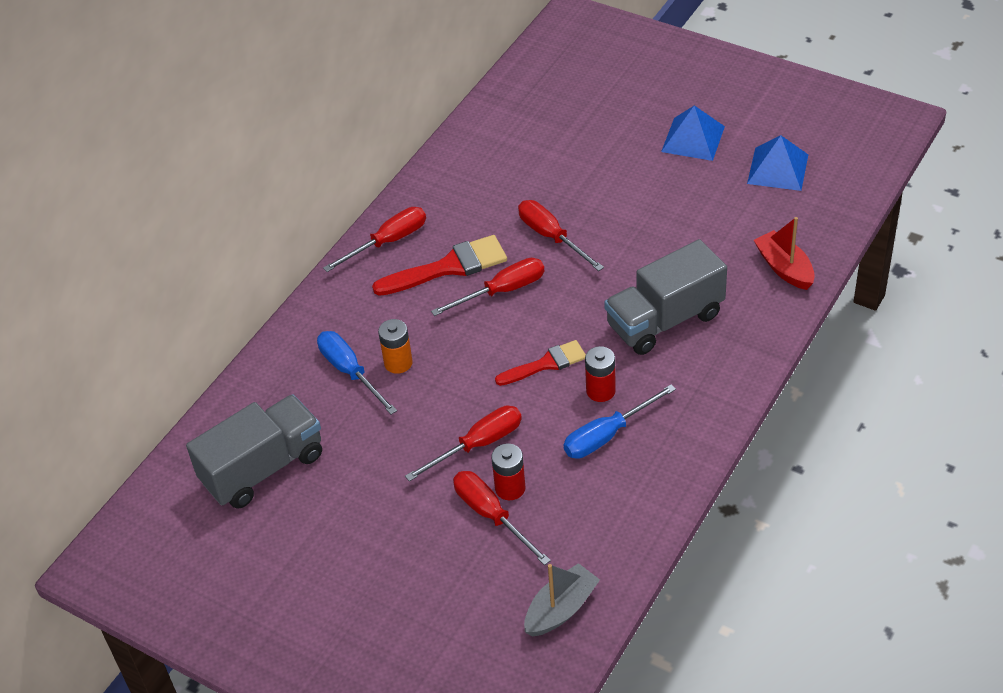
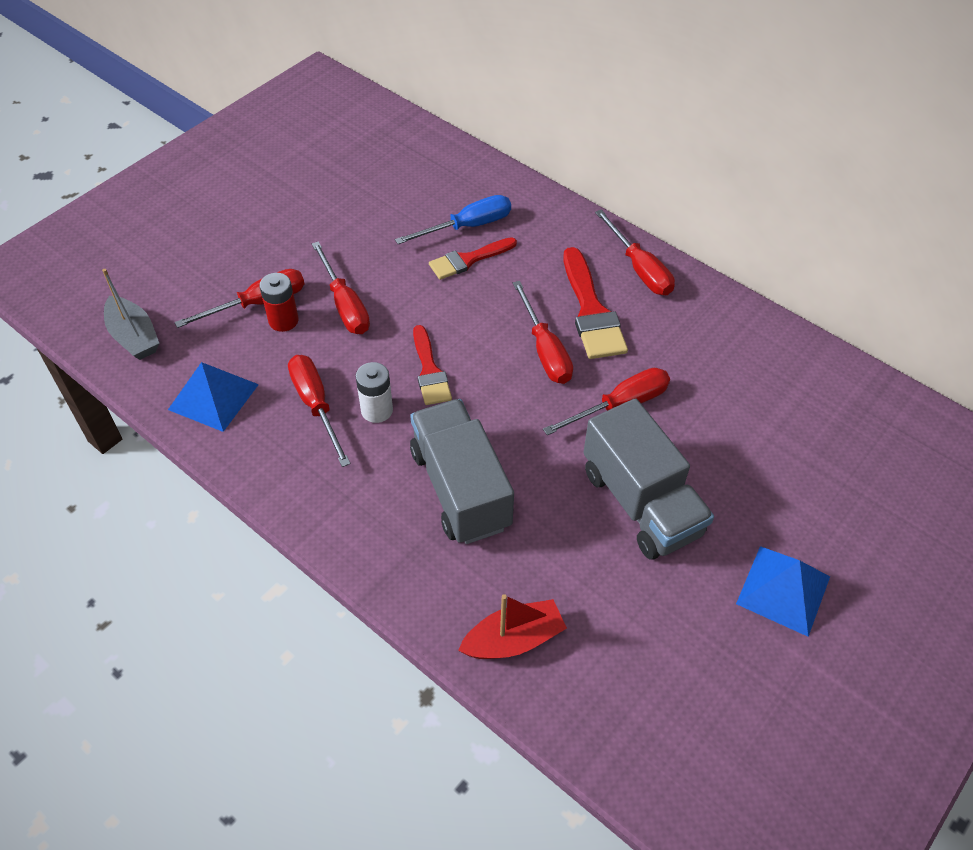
camera: 95 degrees right, 5 degrees up
(263, 468) = (375, 166): grey truck -> grey truck (641, 502)
(398, 363) = (468, 260): orange battery -> red brush
(600, 391) = (377, 410): red battery -> white battery
(607, 435) = (316, 405): blue screwdriver -> red screwdriver
(778, 169) = (709, 684): blue pyramid -> blue pyramid (213, 397)

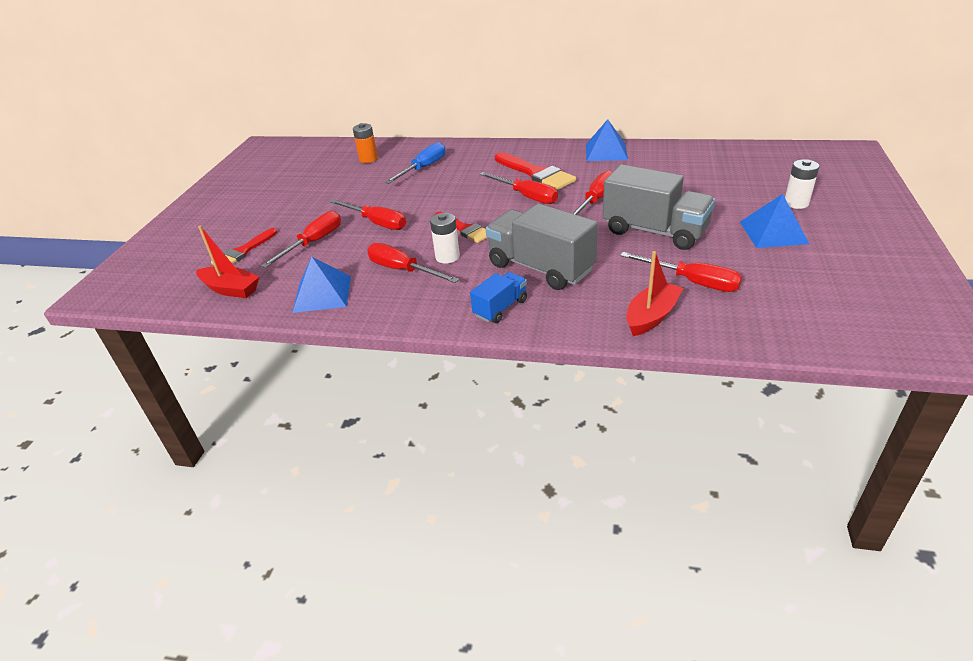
camera: 25 degrees left, 15 degrees down
(134, 337) = (231, 289): grey boat -> red boat
(283, 320) = (340, 243): red battery -> none
(369, 528) = (500, 308): none -> blue truck
(418, 173) = (368, 159): none -> orange battery
(468, 260) = (438, 180): red brush -> red brush (243, 251)
(639, 269) = (544, 150): red screwdriver -> red screwdriver (692, 282)
(715, 313) = (606, 152): none -> blue pyramid
(867, 555) = (796, 203): none -> white battery

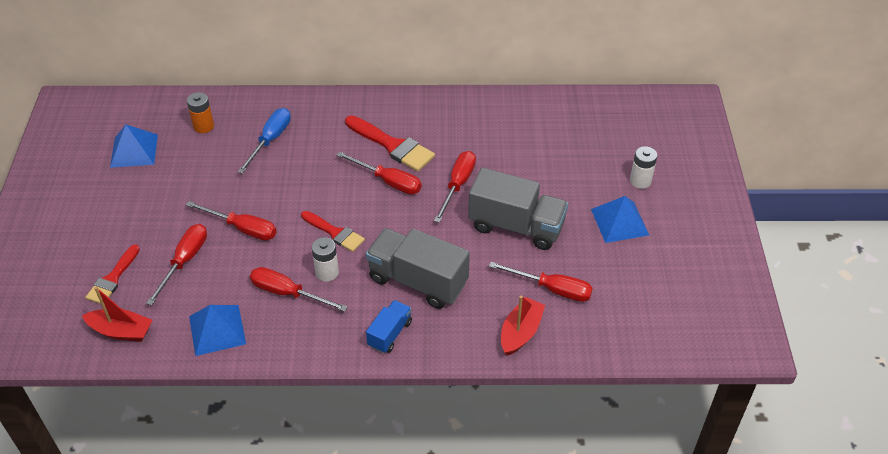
camera: 15 degrees left, 10 degrees up
(606, 152) = (459, 108): blue pyramid -> blue pyramid (134, 150)

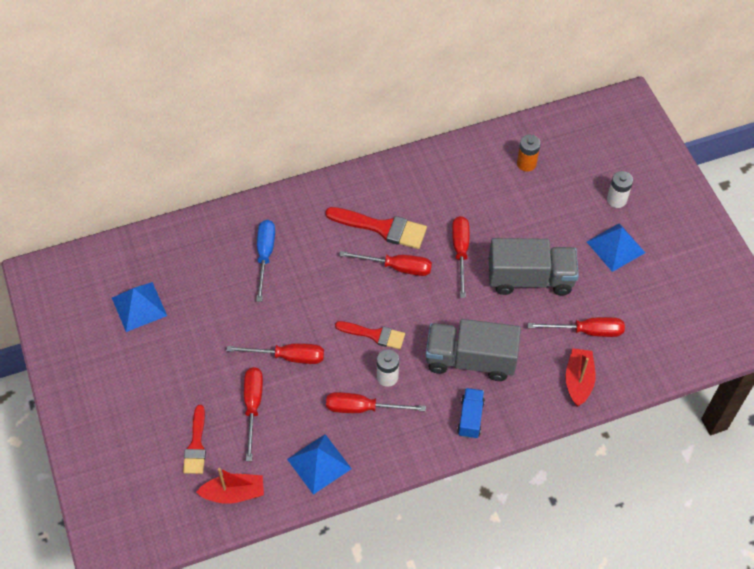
camera: 20 degrees left, 10 degrees up
(203, 126) = (192, 259): orange battery -> orange battery (526, 163)

